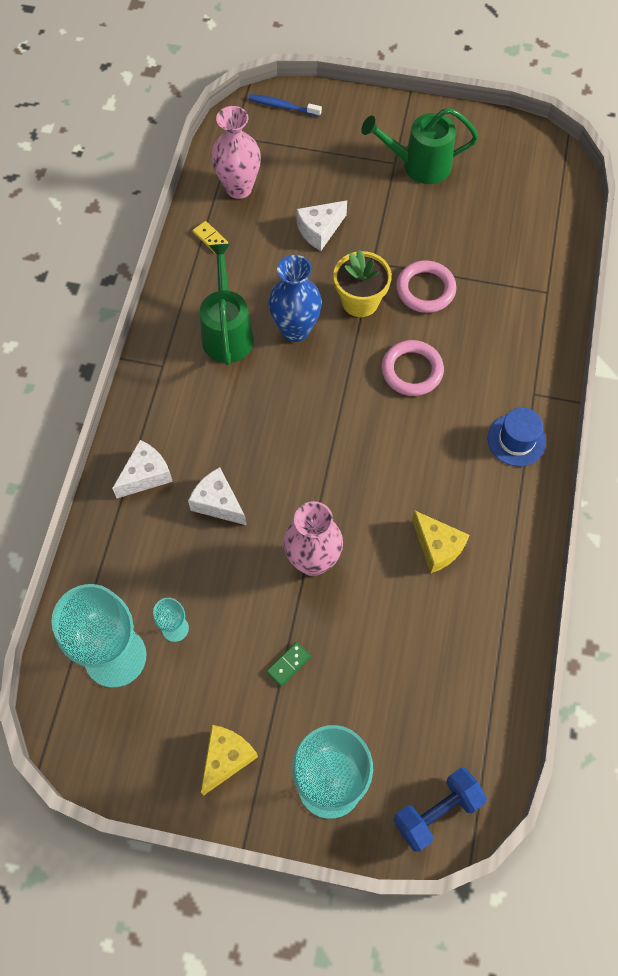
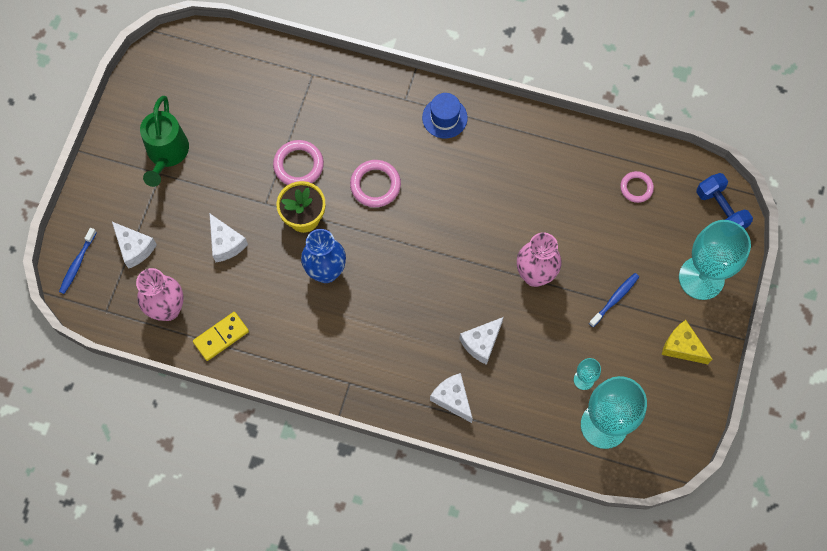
camera: 85 degrees left, 5 degrees up
(210, 238) = (221, 337): yellow domino -> yellow domino, size x1.59
(227, 332) = (321, 327): green watering can -> none
(288, 664) = (614, 299): green domino -> blue toothbrush
(305, 151) = (134, 248): none -> white cheese
(437, 547) = (529, 185): yellow cheese -> none
(454, 688) = (636, 188): none -> pink ring

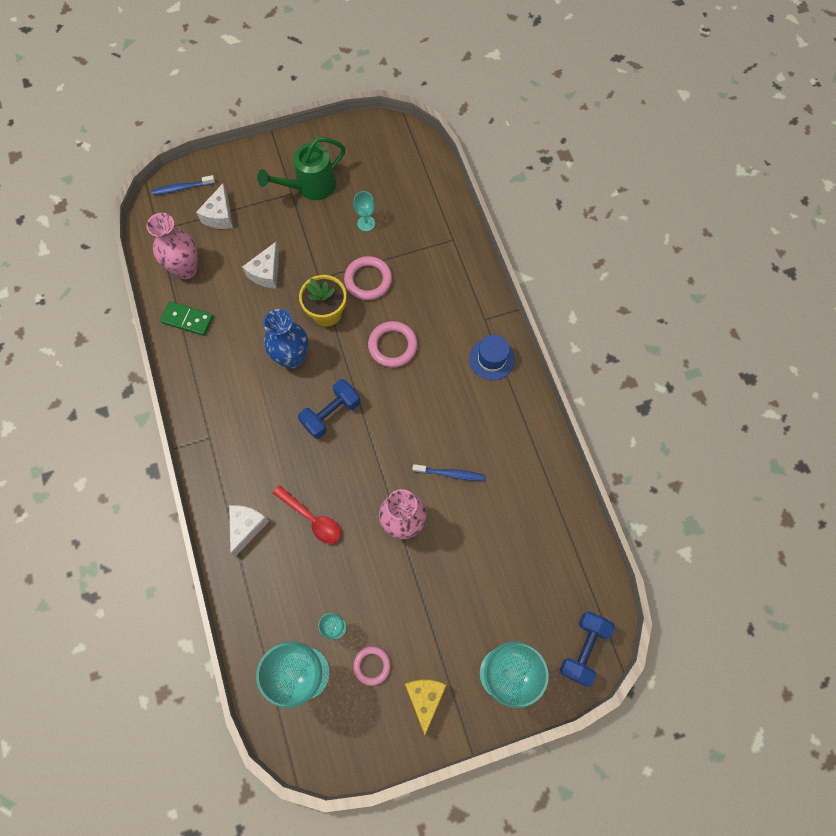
camera: 55 degrees right, 0 degrees up
(221, 337) = (187, 319): yellow domino -> green domino
(241, 132) = (366, 223): none -> turquoise goblet
(401, 272) = (331, 414): none -> blue dumbbell
(481, 343) = (312, 518): white cheese -> red spoon
(614, 299) = (429, 606): blue toothbrush -> blue toothbrush (450, 474)
(636, 188) = (548, 558): pink ring -> pink ring (372, 665)

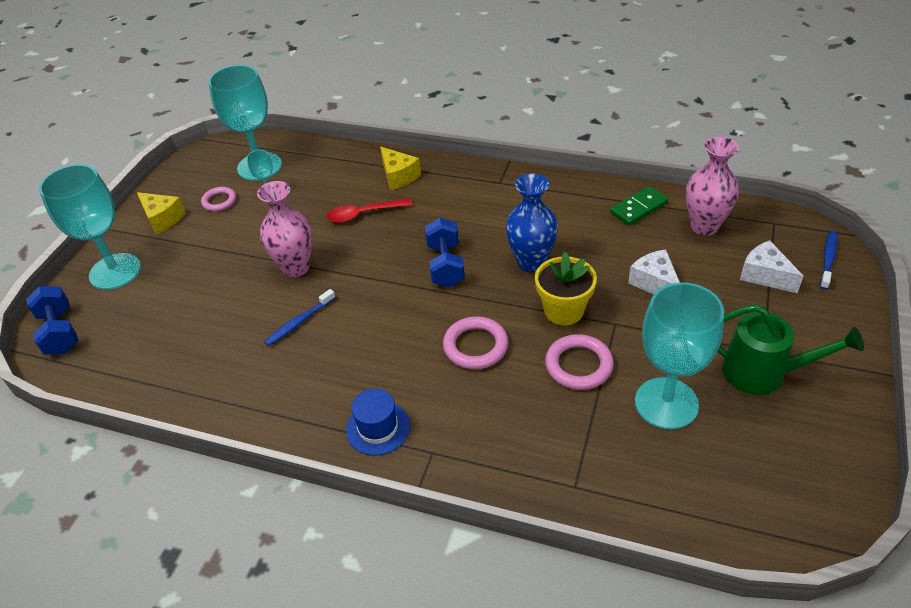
camera: 130 degrees right, 25 degrees down
(246, 527) = (398, 176): white cheese -> yellow cheese
(310, 187) = (764, 373): green watering can -> green watering can turned 105 degrees clockwise
(366, 223) = (666, 403): turquoise goblet -> turquoise goblet, size x2.27

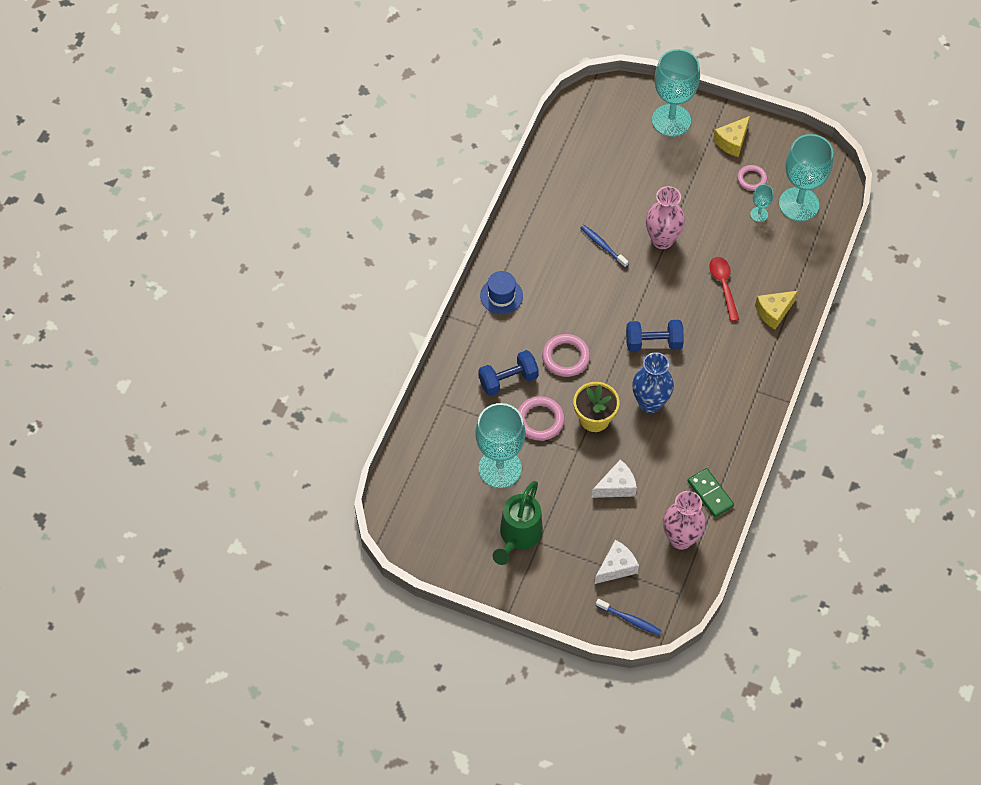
camera: 90 degrees right, 15 degrees up
(60, 332) = (610, 99): blue dumbbell -> blue dumbbell (508, 380)

